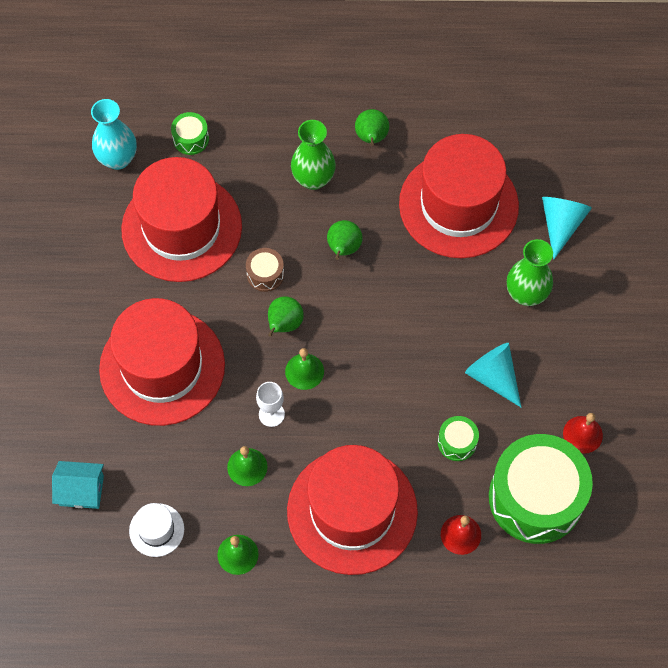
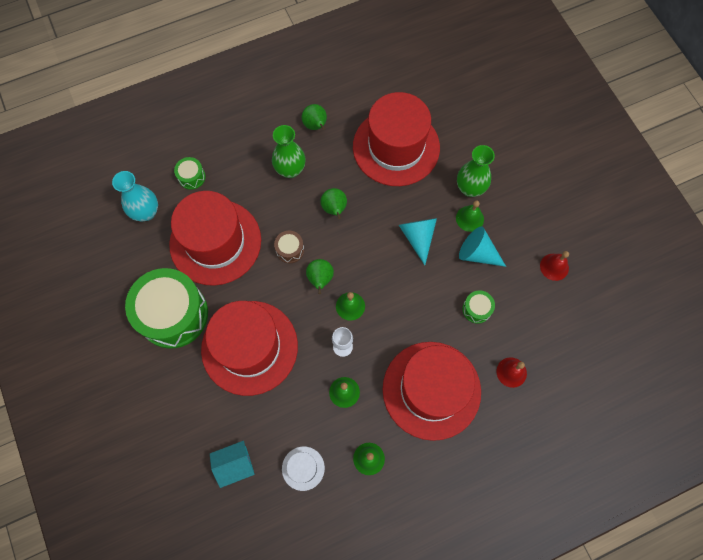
camera: 25 degrees left, 5 degrees up
(506, 330) = (469, 218): none -> green bell
(536, 497) = (546, 323): green drum -> green drum (173, 314)
(561, 224) = (468, 132): turquoise cone -> turquoise cone (418, 237)

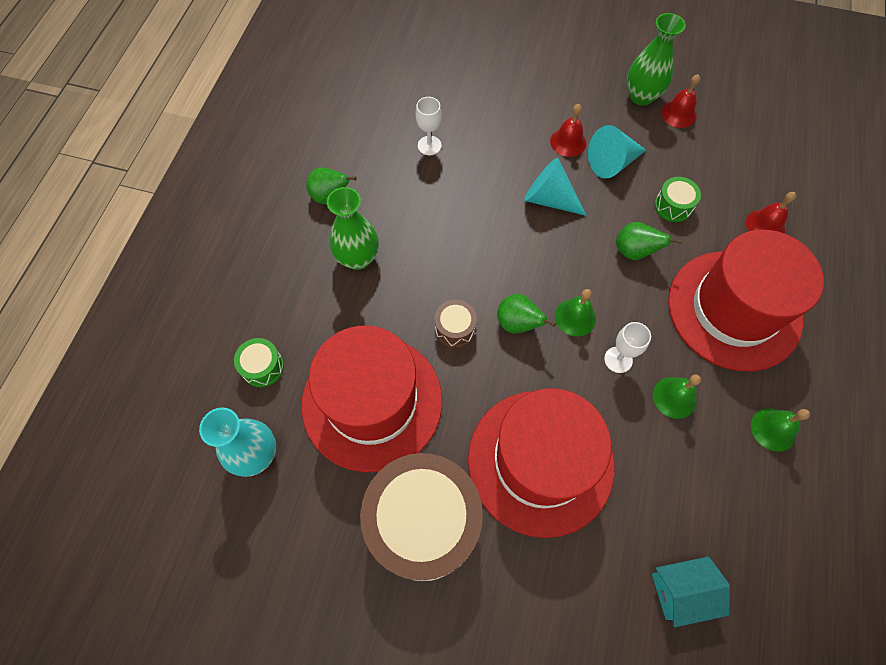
camera: 50 degrees left, 5 degrees down
(173, 314) = (423, 522): green drum -> brown drum
(235, 464) = (681, 591): turquoise house -> turquoise house turned 60 degrees clockwise
(303, 468) = (739, 511): white hat -> none
(334, 209) = (446, 250): green pear -> green pear (634, 252)
(396, 147) = (429, 145): red hat -> white goblet
(469, 218) = (568, 142): green bell -> red bell
(470, 188) = (535, 119): green vase -> green vase (641, 96)

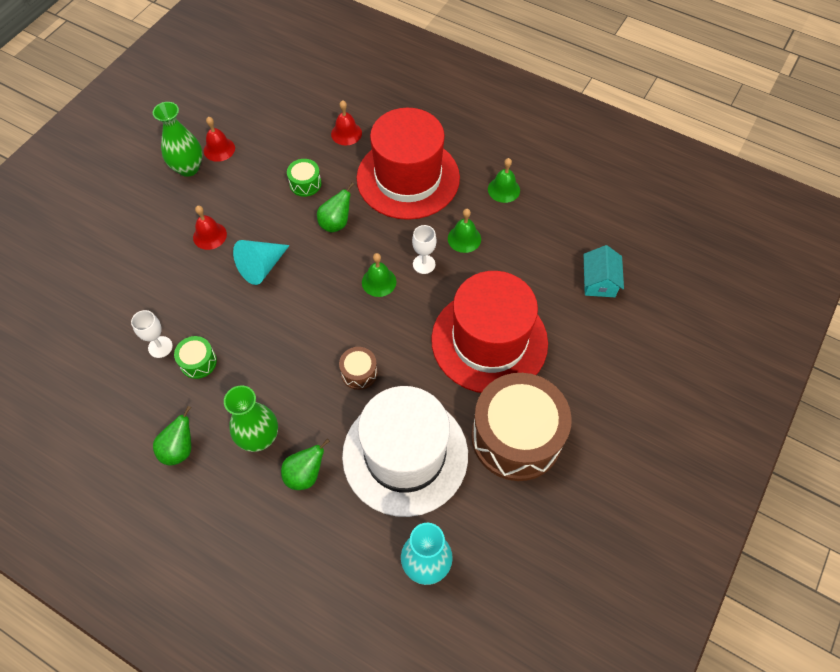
camera: 75 degrees left, 5 degrees down
(263, 367) = (342, 545): green drum -> green drum (198, 362)
(372, 402) = (405, 455): red hat -> white hat
(518, 324) = (370, 324): green pear -> green pear (305, 474)
(612, 162) = (246, 211): turquoise cone -> none

